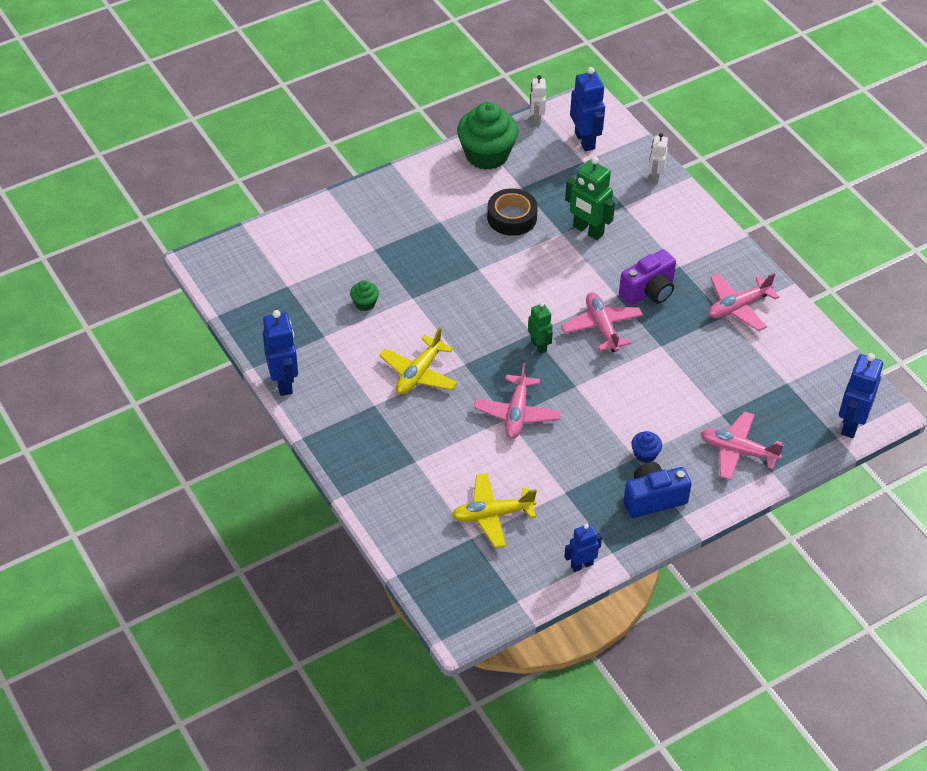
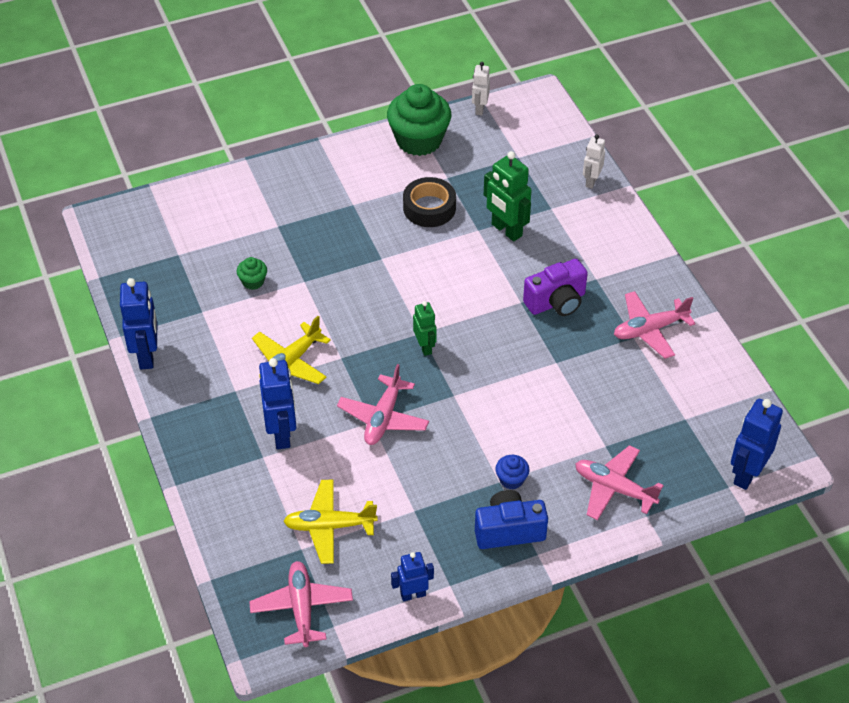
camera: 10 degrees right, 0 degrees up
(585, 141) = (525, 136): blue robot -> blue robot (282, 434)
(602, 327) = (497, 335): pink plane -> pink plane (302, 608)

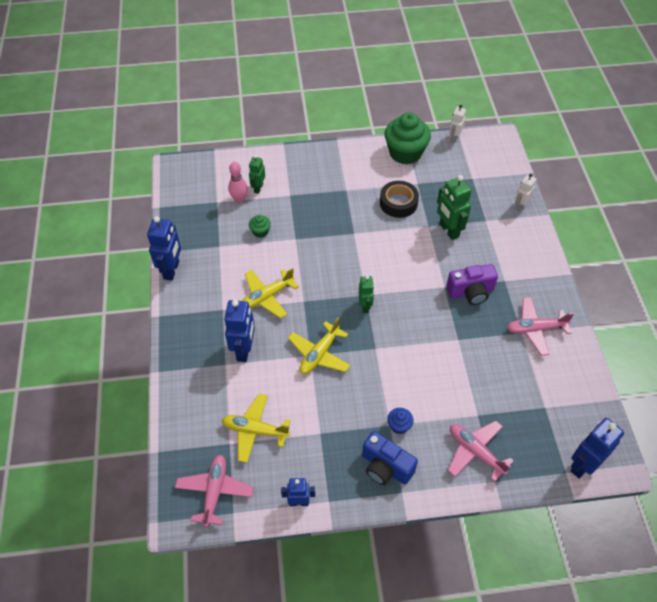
camera: 15 degrees right, 5 degrees up
(209, 245) = (239, 199): none -> pink bowling pin
(230, 225) = (258, 188): none -> green robot
(383, 418) = (319, 354): pink plane -> yellow plane
(509, 530) = (385, 467): blue camera -> blue camera turned 150 degrees counterclockwise

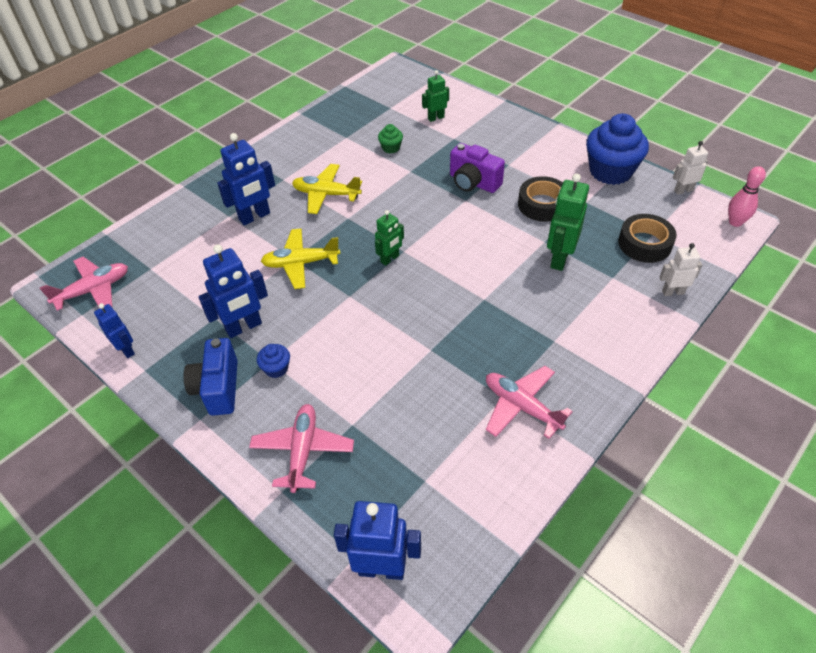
camera: 50 degrees right, 5 degrees down
(172, 270) = (290, 130): blue robot -> blue robot (244, 327)
(239, 199) = (409, 116): pink bowling pin -> pink bowling pin (735, 222)
(255, 430) = (177, 275): yellow plane -> none
(405, 153) = (610, 171): green cupcake -> blue cupcake
(470, 292) = (502, 323): purple camera -> purple camera (473, 182)
(476, 187) = (644, 244): none -> black tape

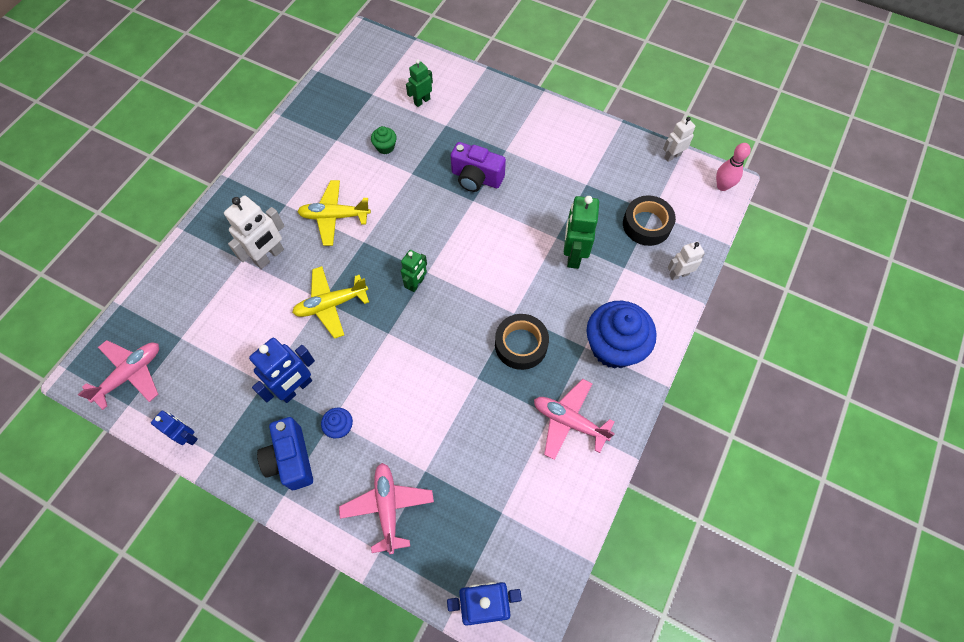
camera: 15 degrees left, 15 degrees up
(255, 217) = (269, 256): blue robot -> white robot
(542, 205) = (547, 194): black tape -> black tape (521, 344)
(610, 171) = (603, 143): blue cupcake -> blue cupcake (614, 347)

